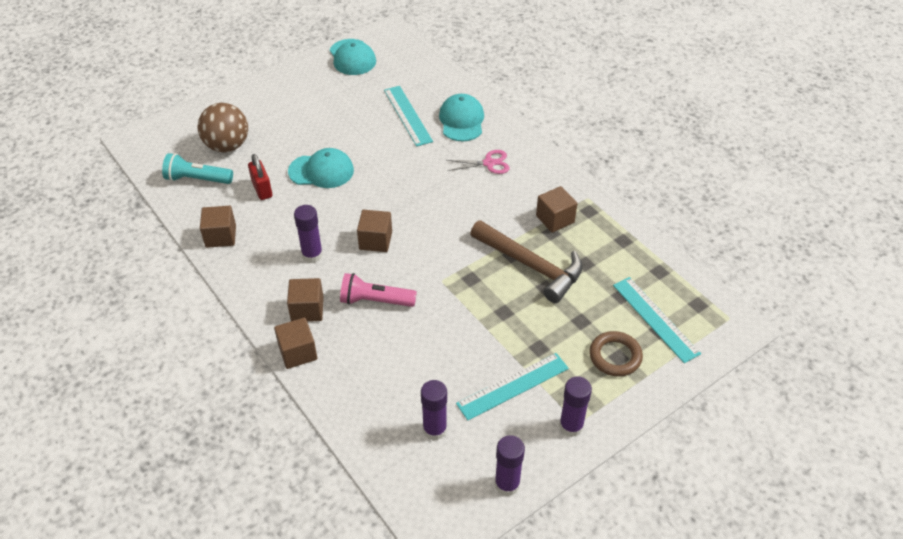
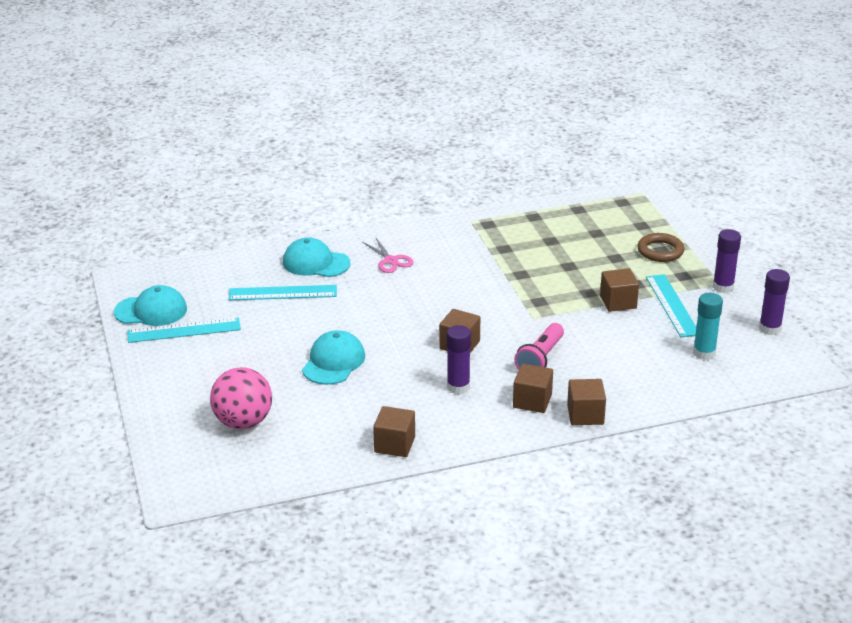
camera: 70 degrees left, 15 degrees down
(197, 179) = (288, 451): turquoise flashlight -> none
(227, 146) = (243, 422): brown ball -> pink ball
(262, 189) = (336, 406): red padlock -> none
(435, 430) = (704, 353): purple glue stick -> turquoise glue stick
(489, 163) = (391, 261): pink scissors -> pink scissors turned 135 degrees clockwise
(531, 266) = (539, 267): brown hammer -> none
(555, 219) = (488, 243): brown cube -> brown cube (618, 302)
(655, 319) = (629, 224): turquoise ruler -> turquoise ruler (184, 330)

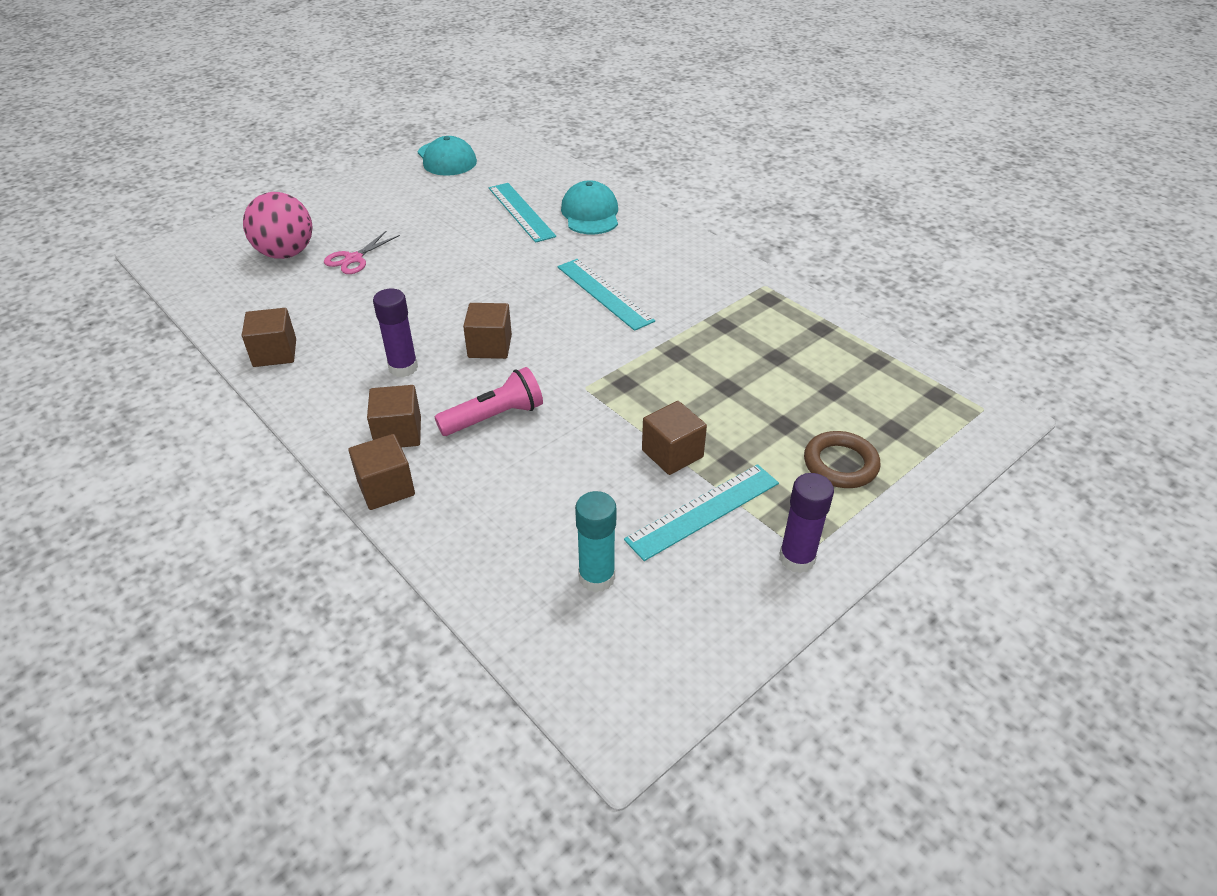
camera: 65 degrees right, 10 degrees up
(184, 330) = (424, 182): turquoise ruler -> turquoise ruler (604, 293)
(333, 362) = (412, 274): turquoise cap -> none
(391, 261) = (631, 255): pink scissors -> pink scissors (354, 259)
(540, 359) = (494, 417): pink flashlight -> pink flashlight turned 150 degrees clockwise
(770, 329) = (716, 647): purple glue stick -> none

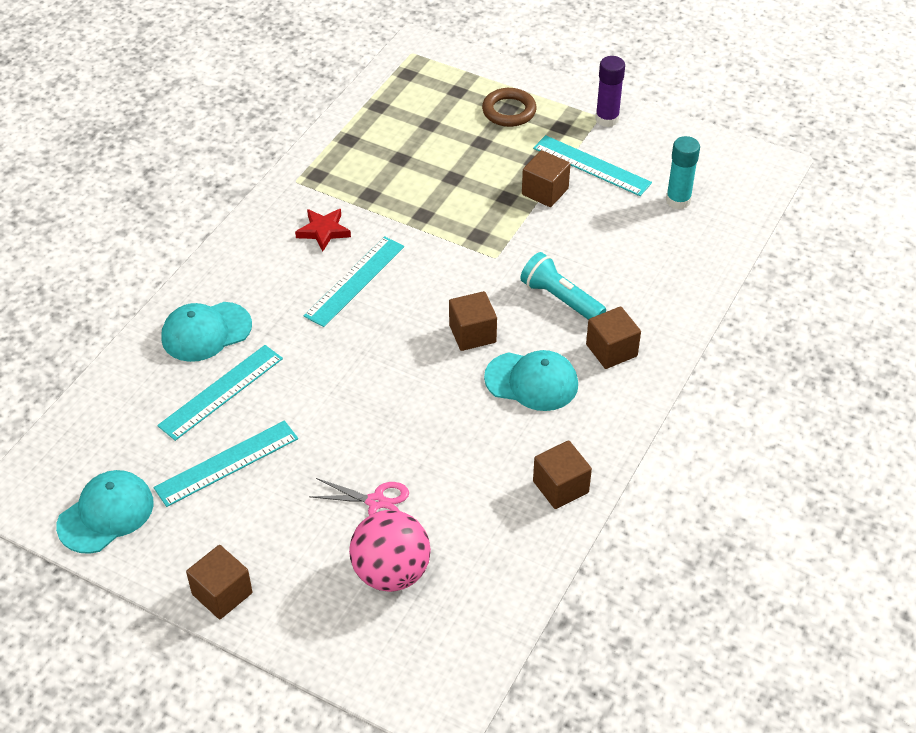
camera: 110 degrees left, 5 degrees up
(386, 488) = (670, 333): brown cube -> brown cube (222, 593)
(403, 368) = (531, 381): purple glue stick -> turquoise cap
(449, 205) = (227, 463): none -> turquoise ruler
(494, 417) = (560, 299): pink flashlight -> turquoise flashlight
(682, 288) = (323, 231): none -> red star

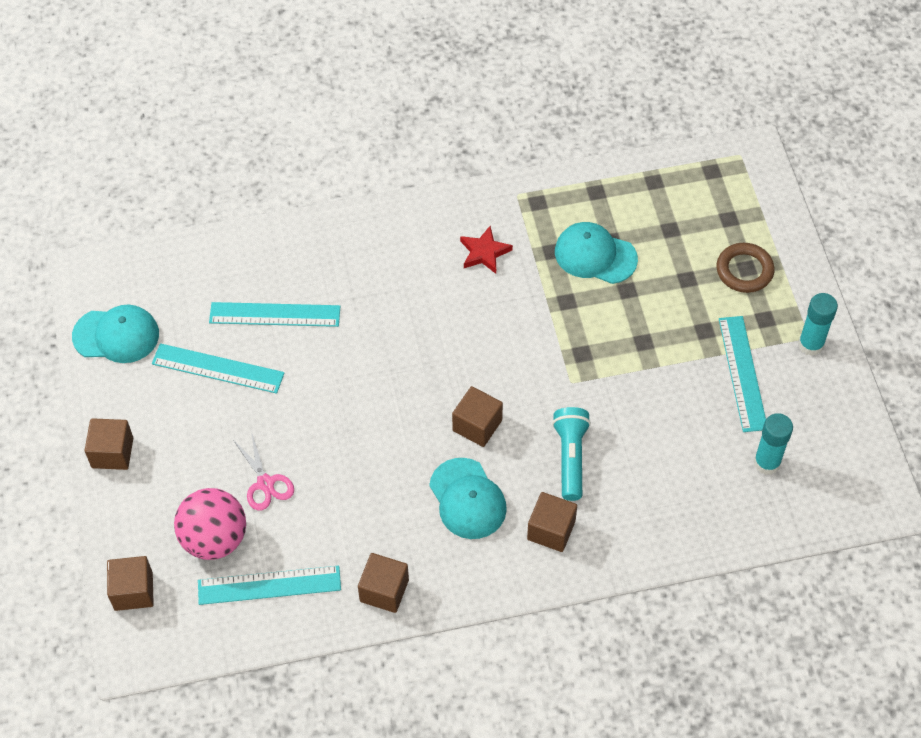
camera: 50 degrees right, 10 degrees up
(206, 332) = (318, 261): turquoise cap -> turquoise cap (595, 255)
(355, 281) = (455, 311): turquoise ruler -> turquoise ruler (269, 585)
(545, 191) = (677, 362): brown cube -> brown cube (133, 591)
(607, 119) = (810, 344): purple glue stick -> turquoise glue stick

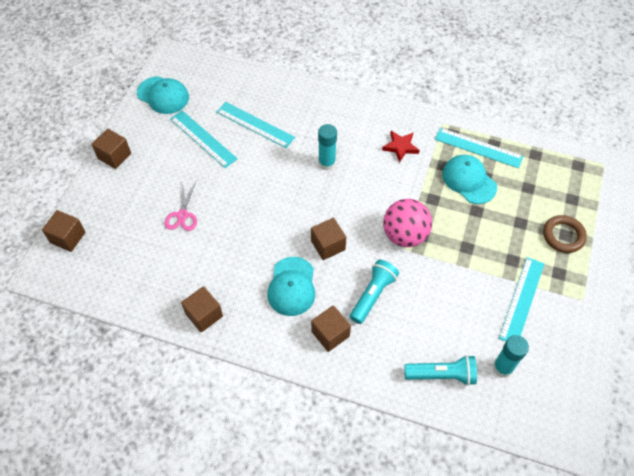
camera: 30 degrees right, 0 degrees up
(214, 539) = (132, 232): pink ball -> pink ball (404, 235)
(269, 585) = (142, 275): turquoise ruler -> turquoise ruler (478, 148)
(706, 507) = (442, 375): none -> turquoise flashlight
(810, 344) = (581, 305): turquoise glue stick -> turquoise glue stick (327, 163)

